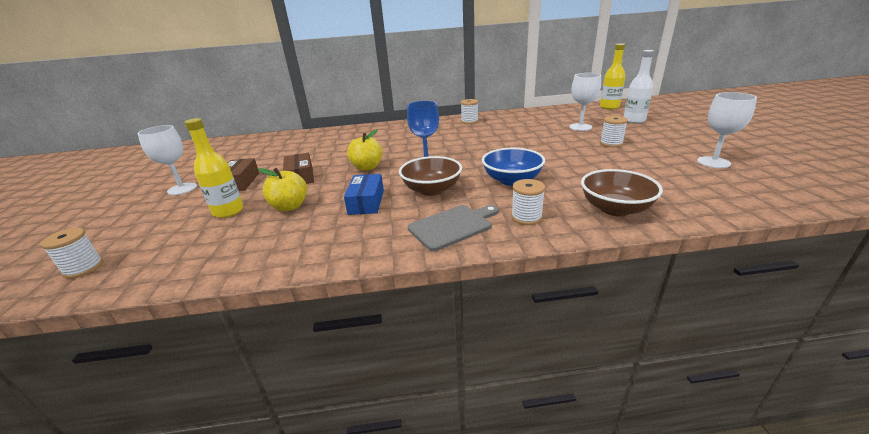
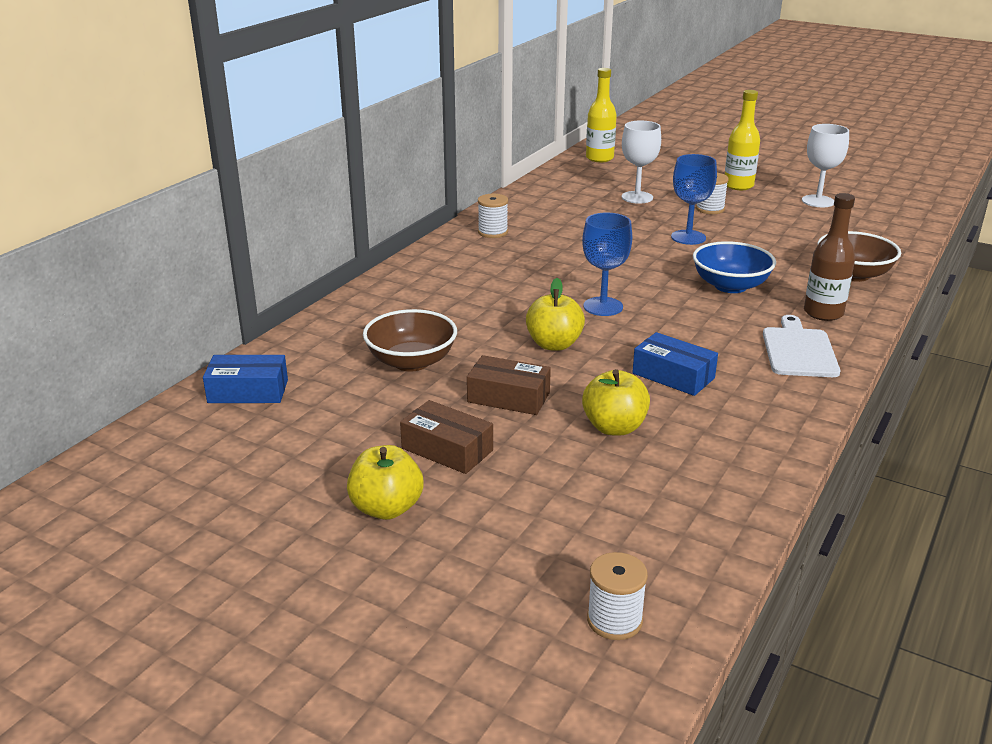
camera: 55 degrees left, 0 degrees up
(182, 189) = (386, 508): white goblet -> yellow apple
(228, 211) = (562, 476): yellow bottle -> yellow bottle (738, 186)
(265, 141) = (248, 391): none -> blue box
(431, 190) = (693, 331): brown bowl -> brown bowl (411, 362)
(453, 226) = (799, 350): grey cutting board -> white cutting board
(526, 217) = (823, 313): white spool -> brown bottle
(556, 151) = (688, 237): none -> blue goblet
(634, 120) = (664, 171): white bottle -> none

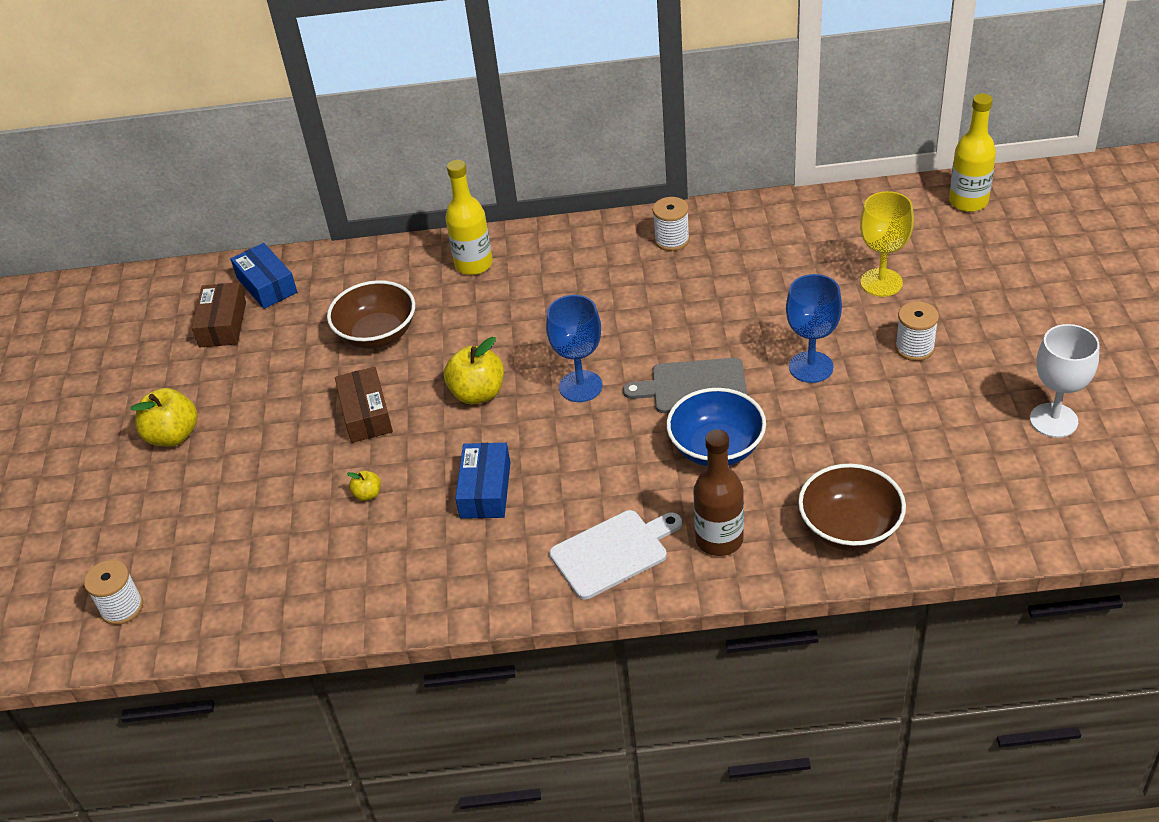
camera: 60 degrees right, 15 degrees up
(447, 449) = (266, 423): brown box -> brown box (222, 324)
(614, 427) = (368, 494): yellow apple -> yellow apple, size x0.49
(637, 197) = (881, 282): white goblet -> yellow goblet
(658, 273) = (694, 386): none -> grey cutting board
(738, 186) = (1021, 338): yellow bottle -> yellow bottle (473, 264)

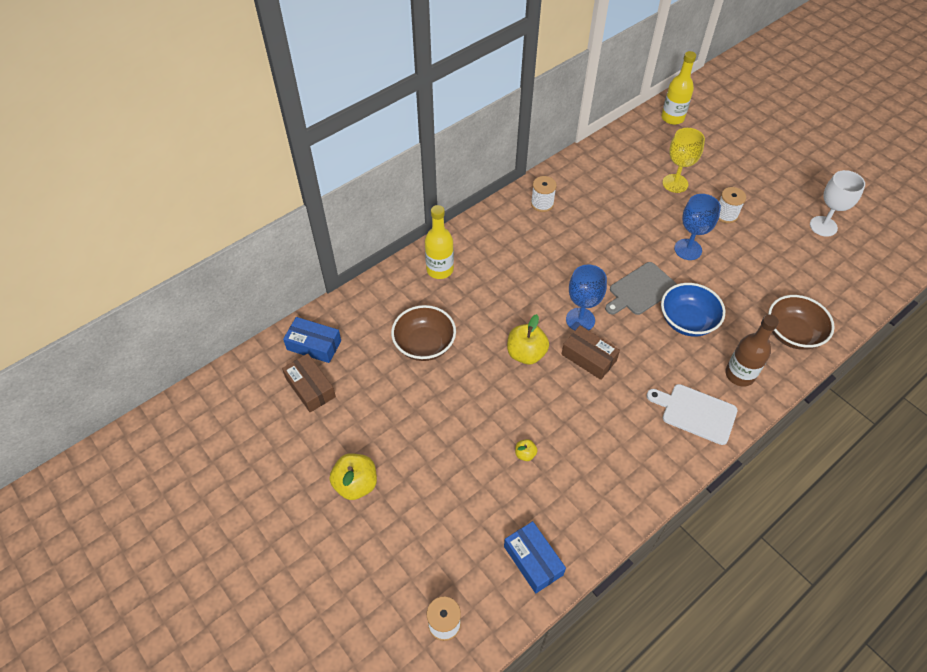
camera: 40 degrees left, 10 degrees up
(366, 414) = (471, 402): brown box -> brown box (589, 357)
(485, 490) = (591, 413): blue box -> blue box (533, 560)
(613, 552) = (695, 413): white cutting board -> white cutting board turned 90 degrees counterclockwise

